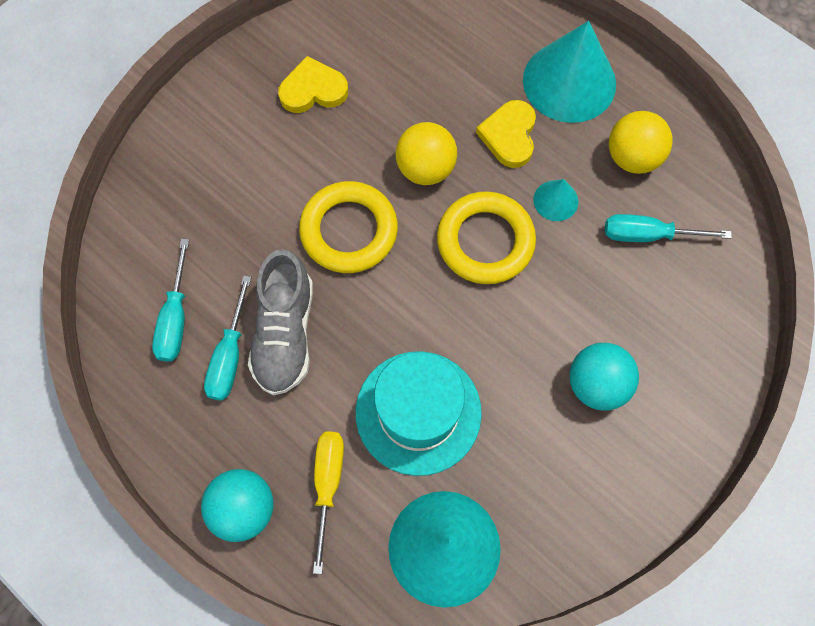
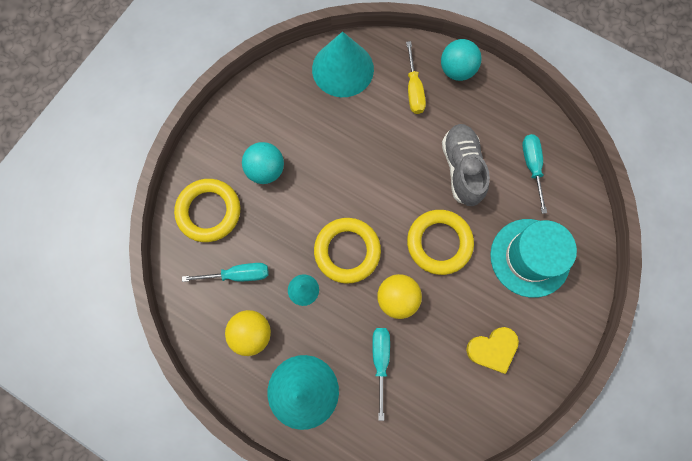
camera: 170 degrees right, 5 degrees up
(230, 356) = (491, 150): turquoise screwdriver -> turquoise screwdriver (380, 361)
(418, 412) = (370, 136): turquoise hat -> turquoise hat (530, 257)
(509, 136) = (342, 336): yellow heart -> none
(689, 333) = (209, 212): none -> yellow ring

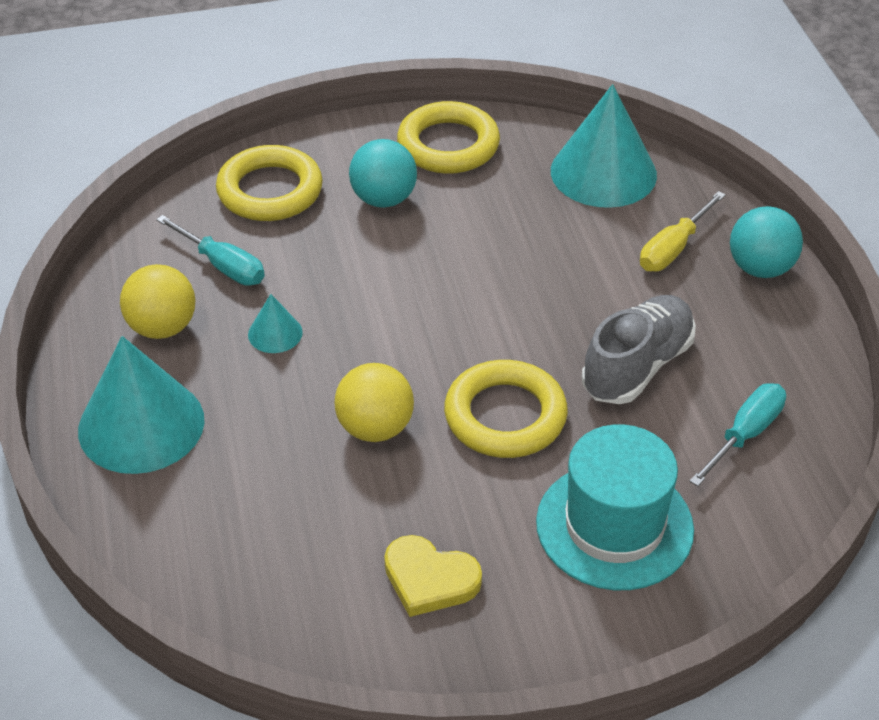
camera: 45 degrees right, 30 degrees down
(347, 251) = (376, 337): yellow ring -> yellow ring (448, 145)
(380, 361) = (270, 471): turquoise screwdriver -> none

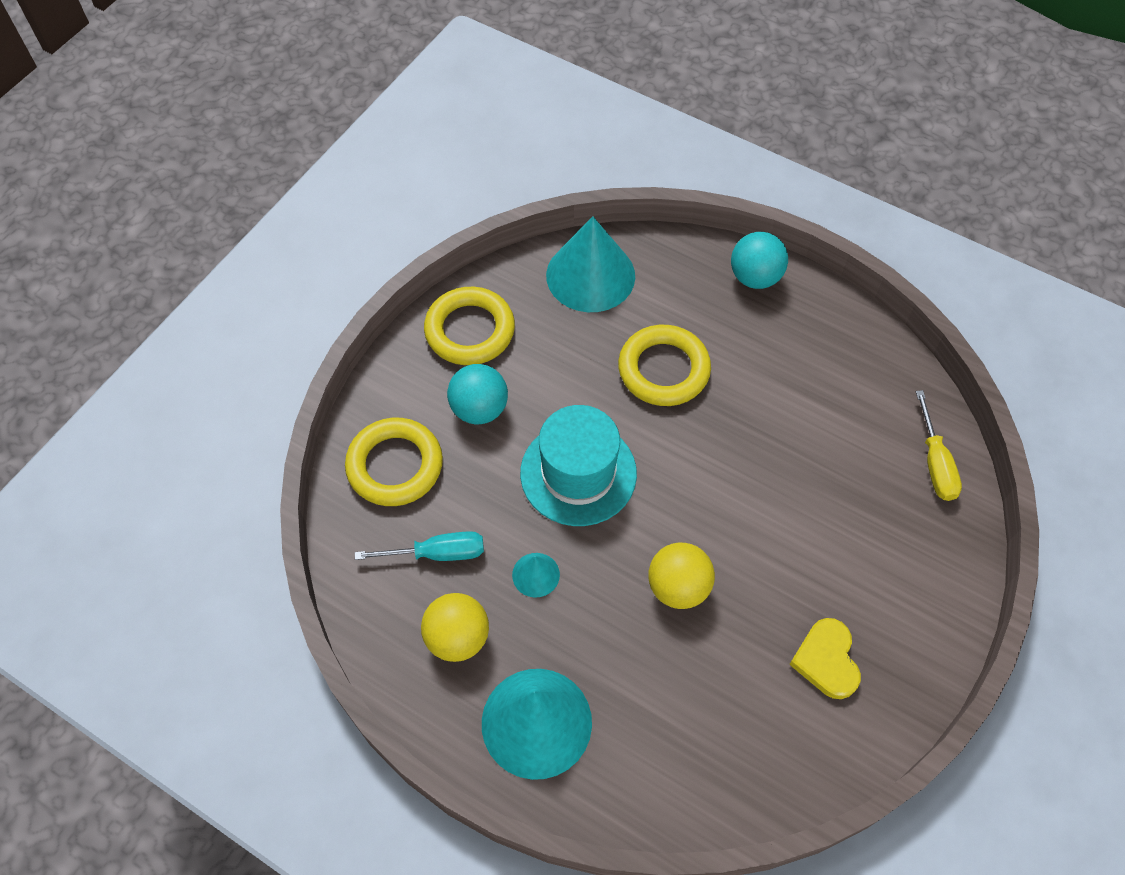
camera: 45 degrees left, 15 degrees up
(429, 579) = (826, 660): yellow heart -> yellow heart turned 105 degrees clockwise
(505, 416) = (738, 509): yellow ring -> yellow ring (663, 369)
(614, 526) = (875, 529): turquoise hat -> turquoise hat (578, 473)
(637, 366) = (768, 407): grey shoe -> none
(673, 249) = (694, 302): yellow screwdriver -> yellow screwdriver (935, 463)
(745, 434) = (870, 404): turquoise screwdriver -> none

